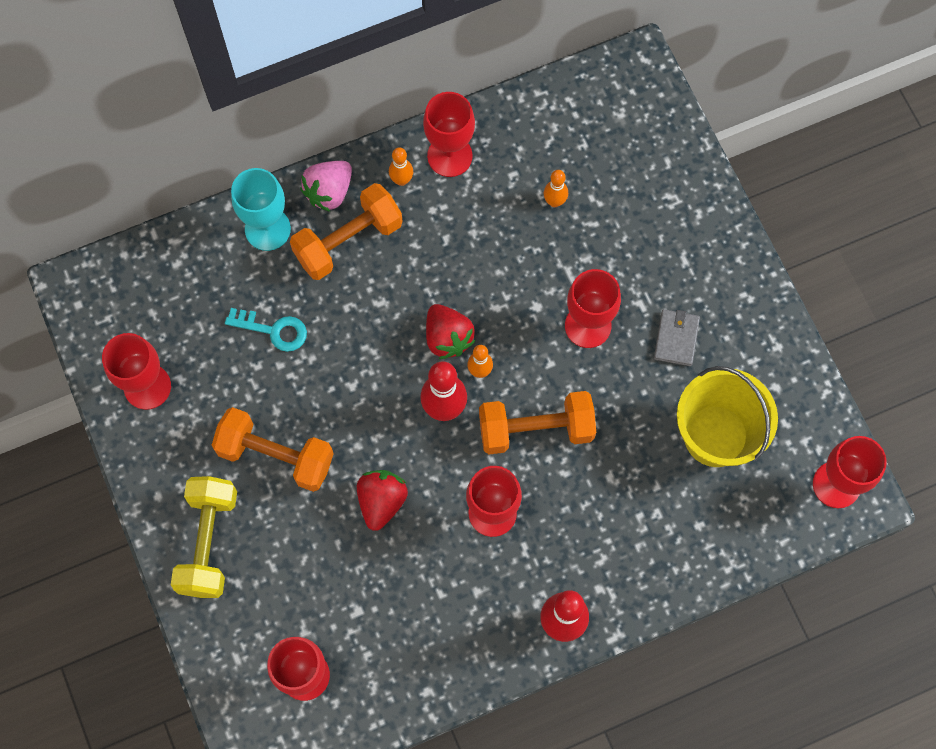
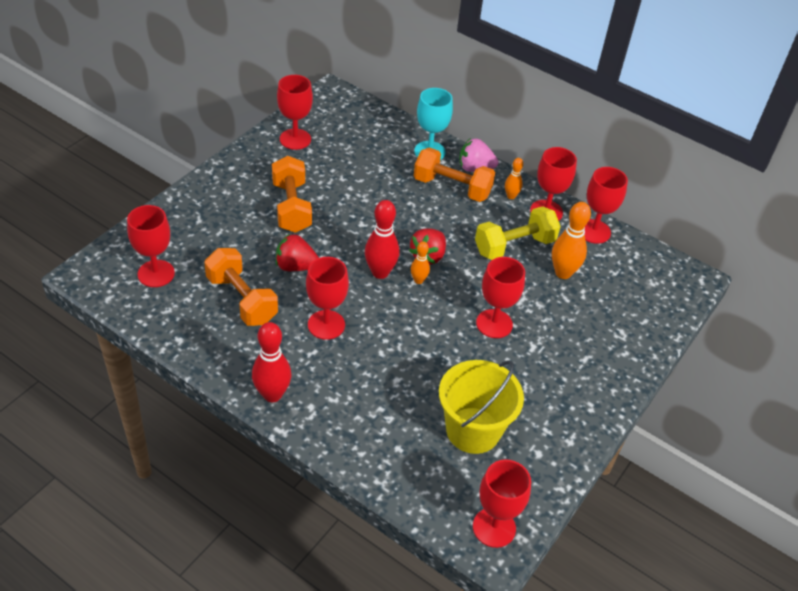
camera: 55 degrees right, 25 degrees down
(208, 542) = (216, 198): yellow dumbbell -> yellow dumbbell (514, 246)
(273, 330) = (369, 177): turquoise key -> none
(381, 501) = (296, 266): red strawberry -> red strawberry turned 150 degrees counterclockwise
(510, 123) = (594, 231): none -> red goblet
(536, 429) = (400, 325): orange dumbbell -> orange dumbbell (242, 299)
(554, 201) = (563, 273): orange bowling pin -> orange bowling pin, size x1.79
(676, 338) = (525, 377): grey wallet -> none

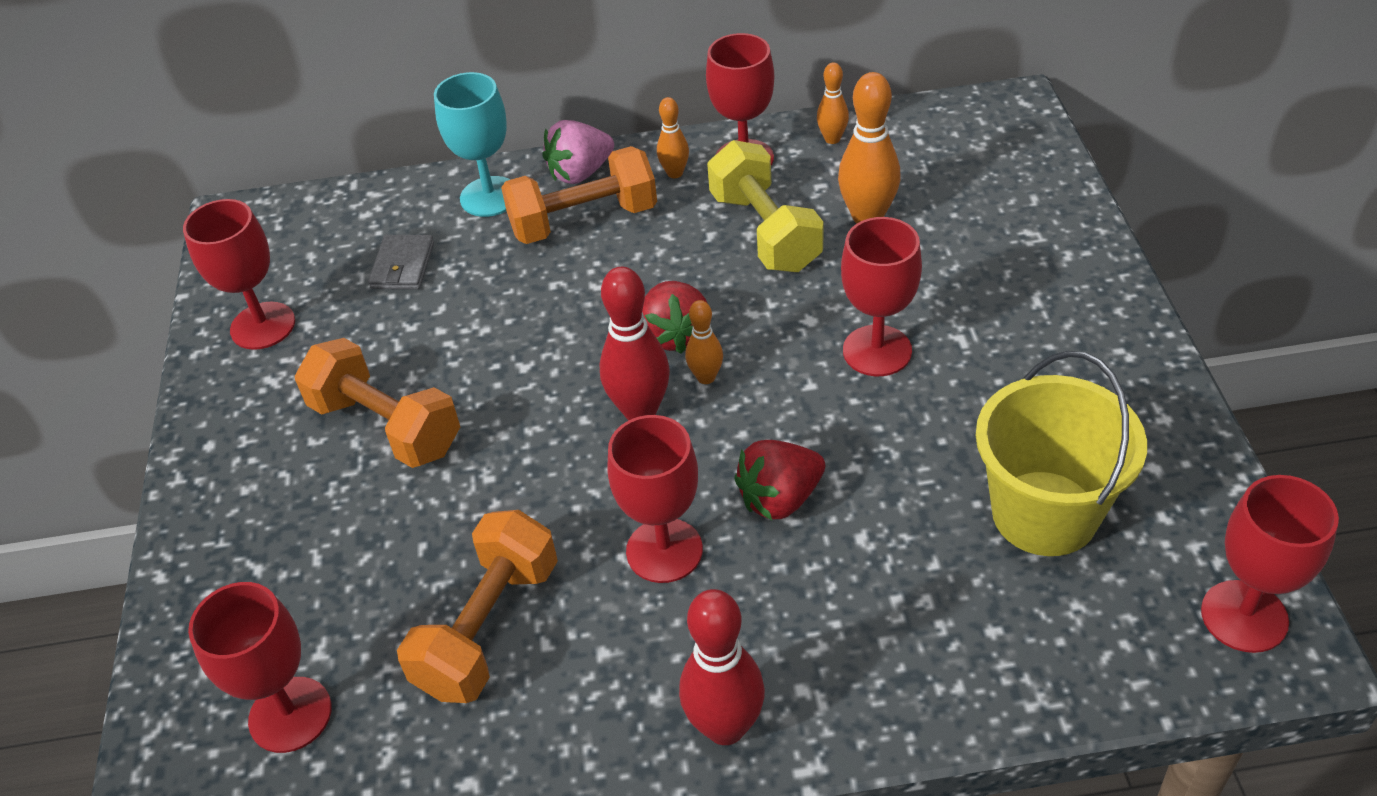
camera: 35 degrees left, 0 degrees up
(242, 299) = (488, 628): orange dumbbell -> orange dumbbell turned 75 degrees counterclockwise
(296, 266) = (507, 506): red strawberry -> red strawberry (780, 498)
(366, 154) = (402, 266): none -> grey wallet
(514, 246) = (765, 232): yellow dumbbell -> yellow dumbbell turned 45 degrees counterclockwise
(594, 231) = (832, 139): red goblet -> orange bowling pin

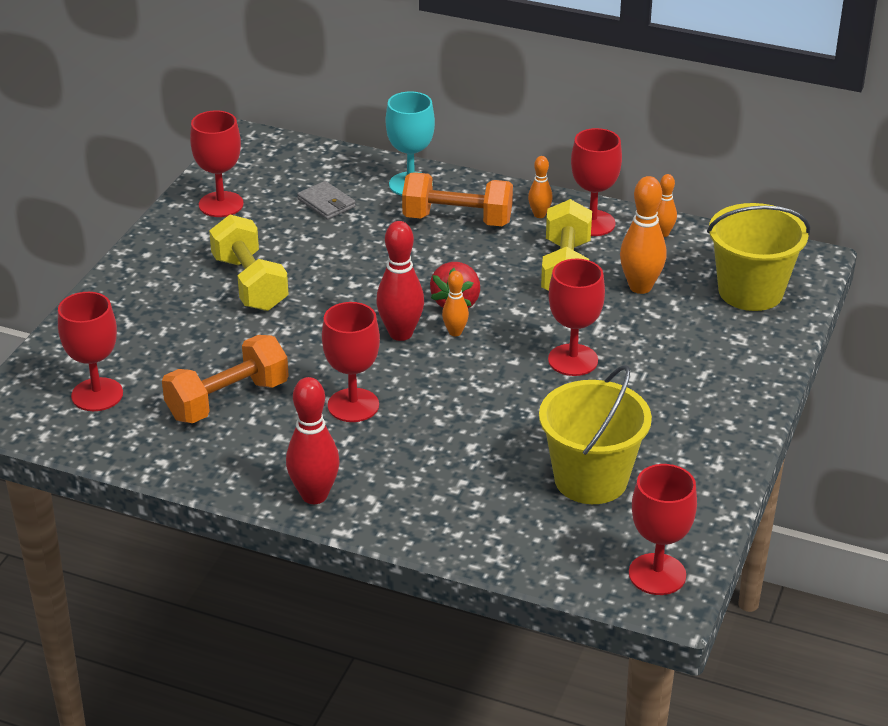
camera: 25 degrees right, 10 degrees down
(386, 426) = (250, 283): orange dumbbell -> yellow dumbbell
(402, 266) = (326, 203): grey wallet -> grey wallet turned 75 degrees counterclockwise
(580, 173) = (479, 192): pink strawberry -> none
(780, 498) = (441, 408): red strawberry -> none
(989, 171) = (750, 291): none -> yellow bucket

